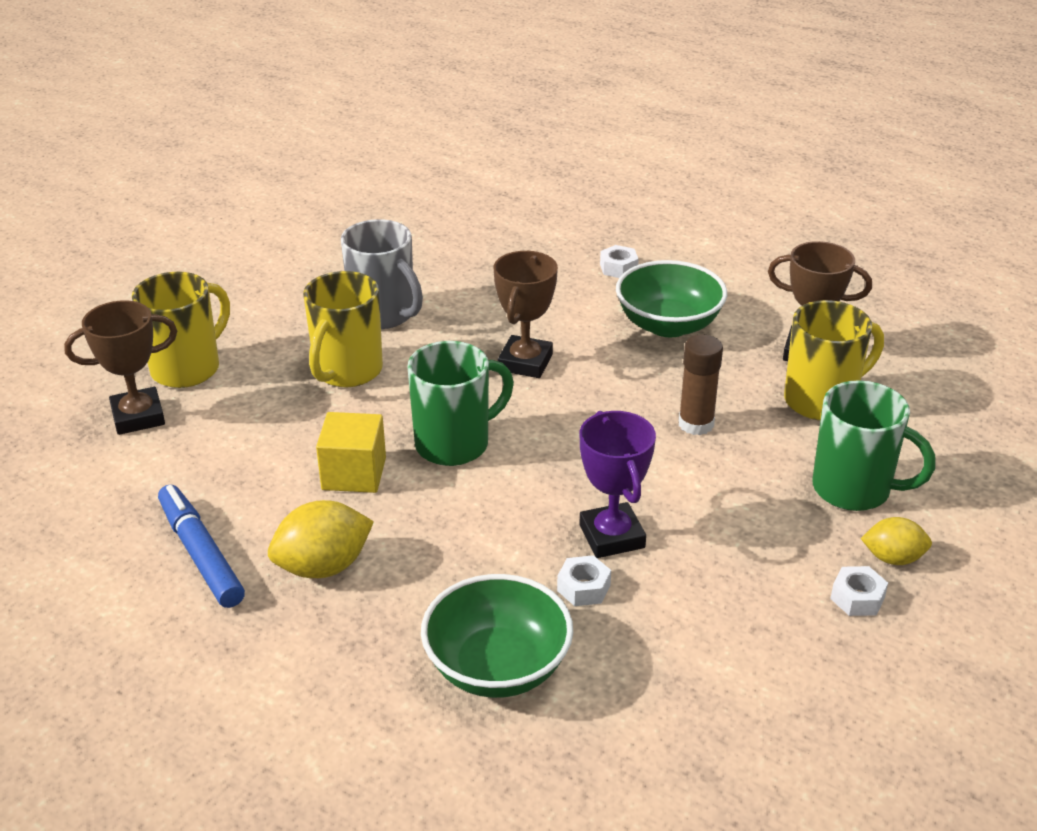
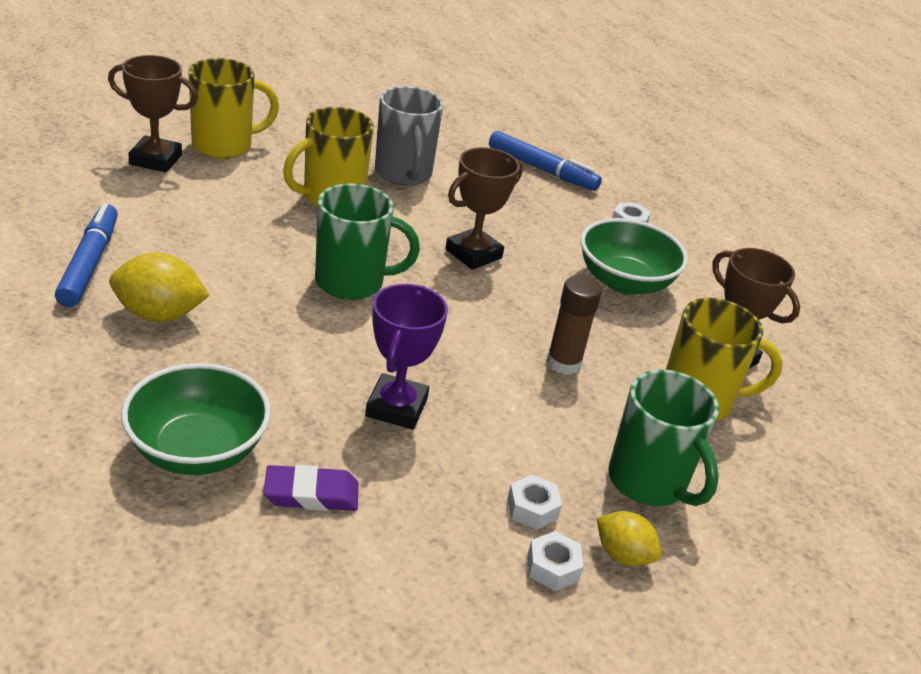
camera: 25 degrees right, 0 degrees up
(354, 473) = (255, 265): yellow cube -> none
(496, 250) = (542, 169): none -> blue marker
(583, 588) = (330, 431): white nut -> white nut (532, 509)
(627, 648) = (311, 494): none -> purple eraser

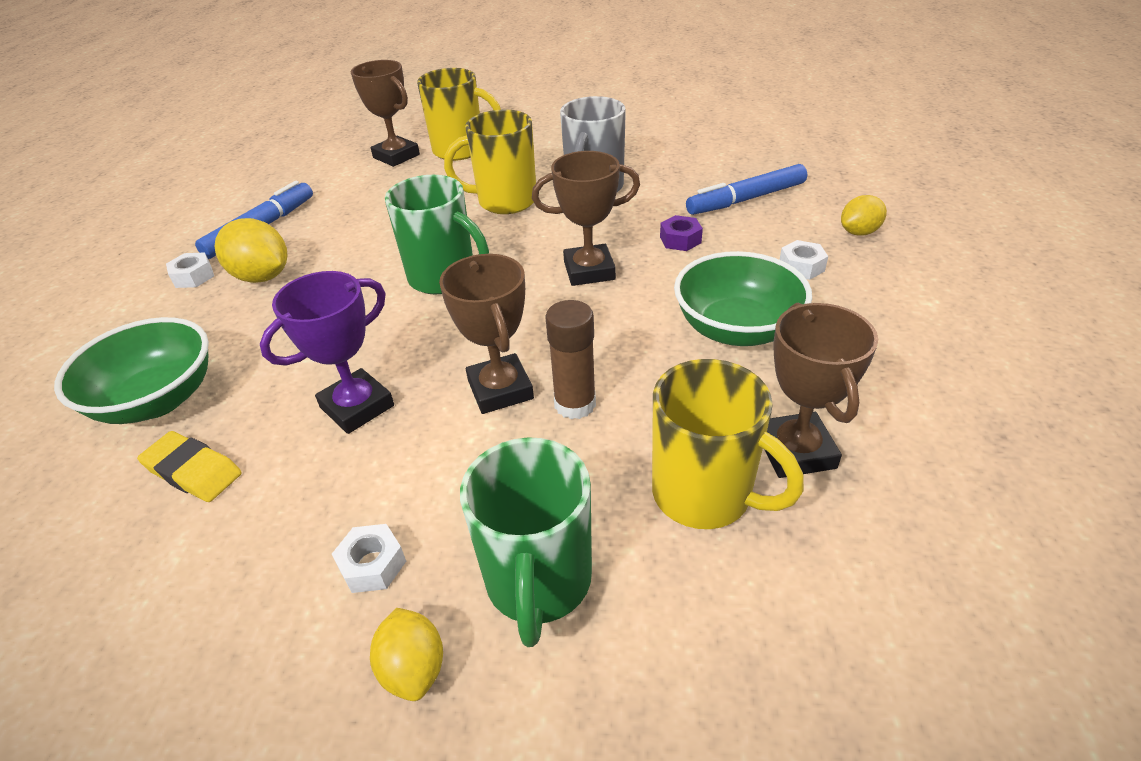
camera: 40 degrees right, 5 degrees up
(311, 494) = (193, 471): purple eraser -> yellow eraser
(498, 366) = (500, 389): none -> brown trophy
(521, 214) = (680, 240): none -> purple nut
(542, 169) = (746, 199): blue marker -> blue marker turned 90 degrees clockwise
(552, 568) = (319, 649): white nut -> white nut (193, 276)
(646, 188) = (859, 232): none -> yellow lemon

